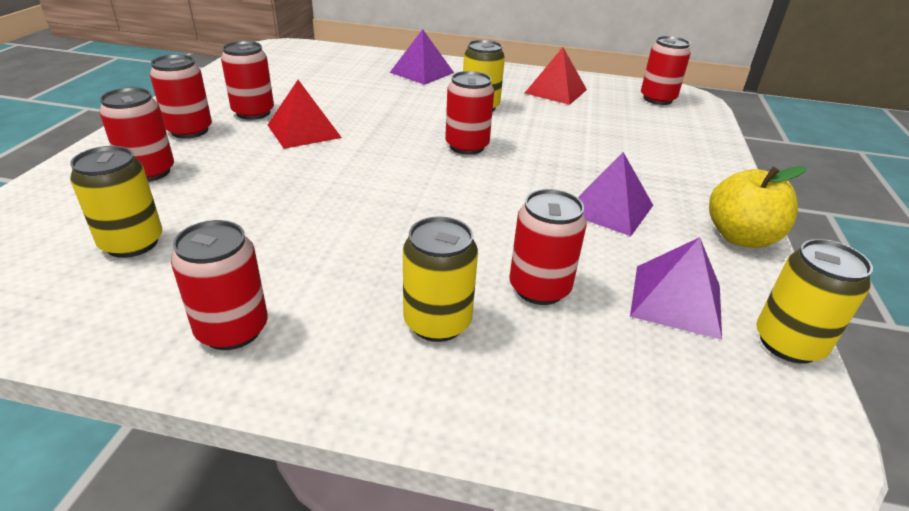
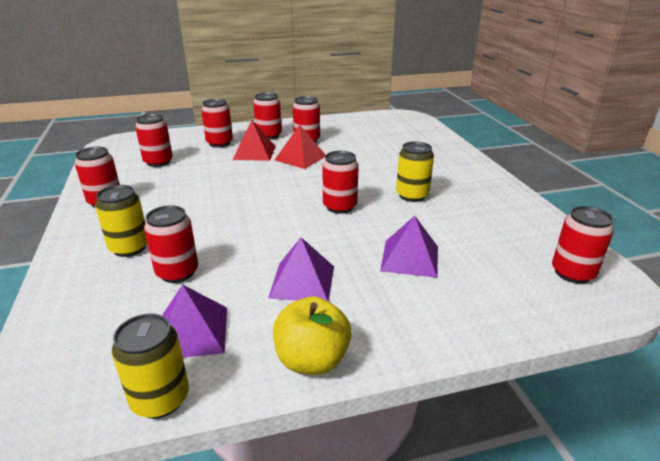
camera: 65 degrees right, 5 degrees down
(132, 243) = (158, 162): yellow can -> red can
(422, 72) = (441, 162): purple pyramid -> purple pyramid (410, 258)
(556, 91) = (496, 217): red pyramid -> red pyramid (254, 152)

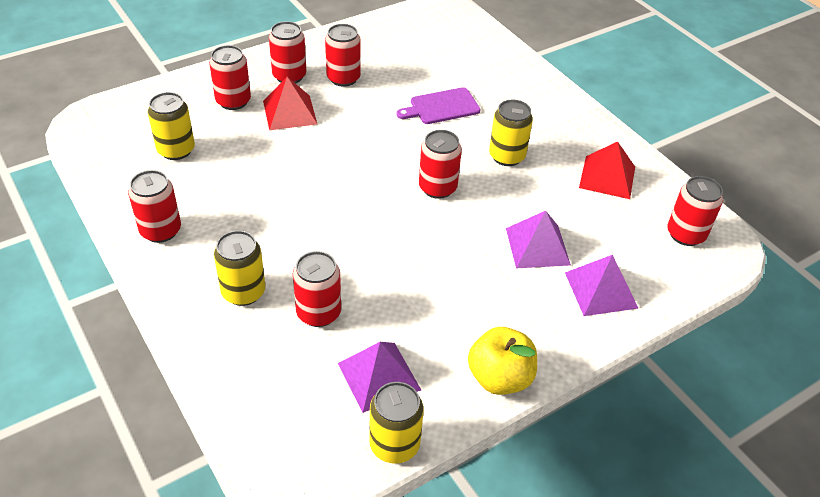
camera: 20 degrees left, 15 degrees up
(158, 162) = (176, 150): red can -> yellow can
(300, 158) = (352, 113): red pyramid -> red pyramid (607, 177)
(302, 281) = (449, 297): purple pyramid -> purple pyramid (601, 290)
(373, 162) = (441, 107): none -> purple cutting board

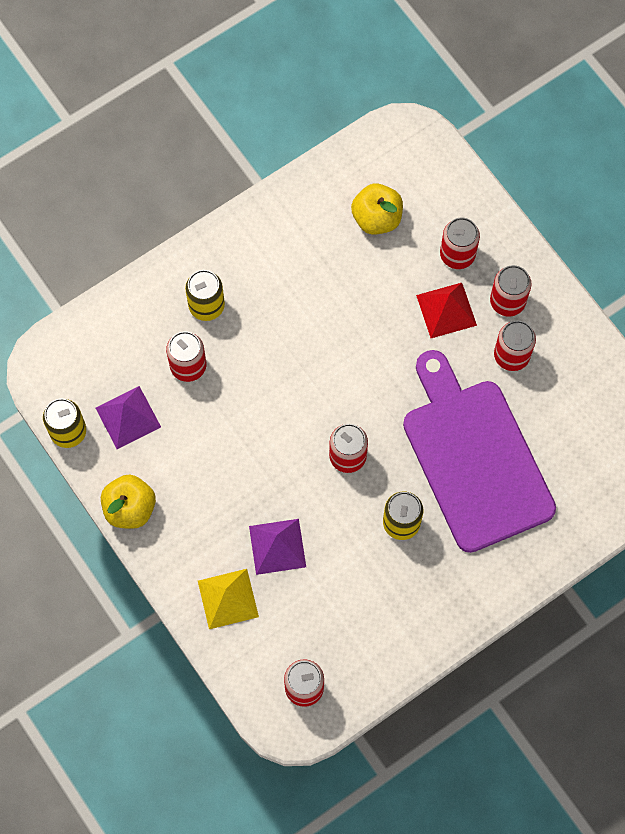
camera: 90 degrees right, 25 degrees up
(161, 230) = (271, 229): red can -> none
(176, 150) = (376, 218): yellow can -> yellow apple
(441, 107) = (474, 458): purple cutting board -> purple cutting board, size x2.37
(601, 290) = (228, 599): purple pyramid -> yellow pyramid
(607, 177) = (380, 622): red pyramid -> none

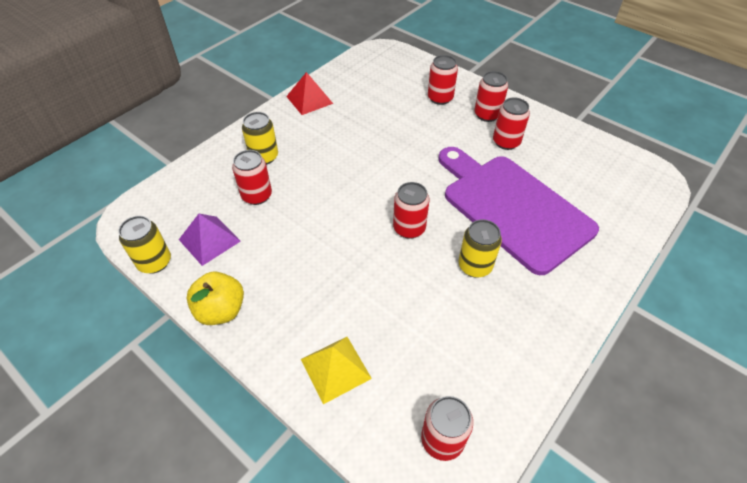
camera: 15 degrees left, 20 degrees down
(277, 546) = (370, 310): purple pyramid -> none
(376, 218) = (376, 90): yellow apple -> none
(446, 310) = (446, 127): red pyramid -> red pyramid (309, 100)

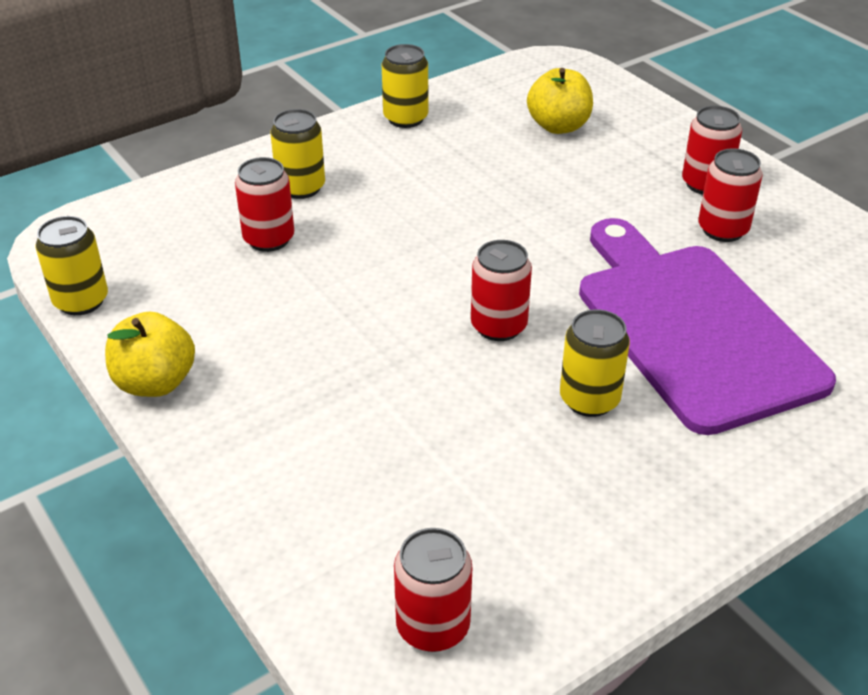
camera: 15 degrees right, 10 degrees down
(209, 240) = (173, 286): purple pyramid -> none
(309, 100) = (405, 118): red pyramid -> yellow can
(335, 369) = (300, 495): yellow pyramid -> none
(396, 91) = (558, 126): none -> yellow apple
(440, 98) = (631, 147): red can -> none

